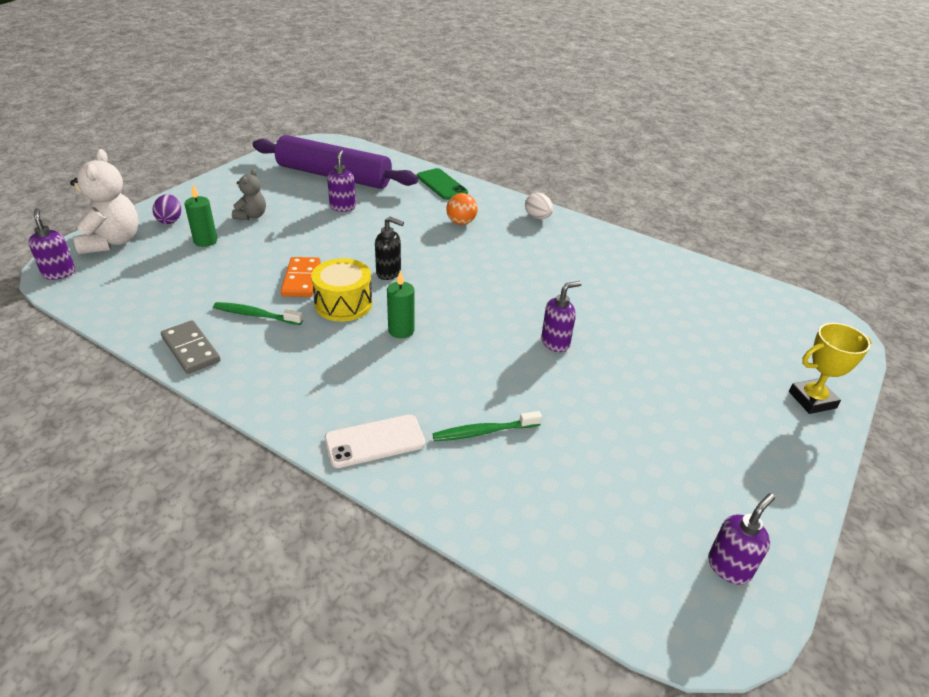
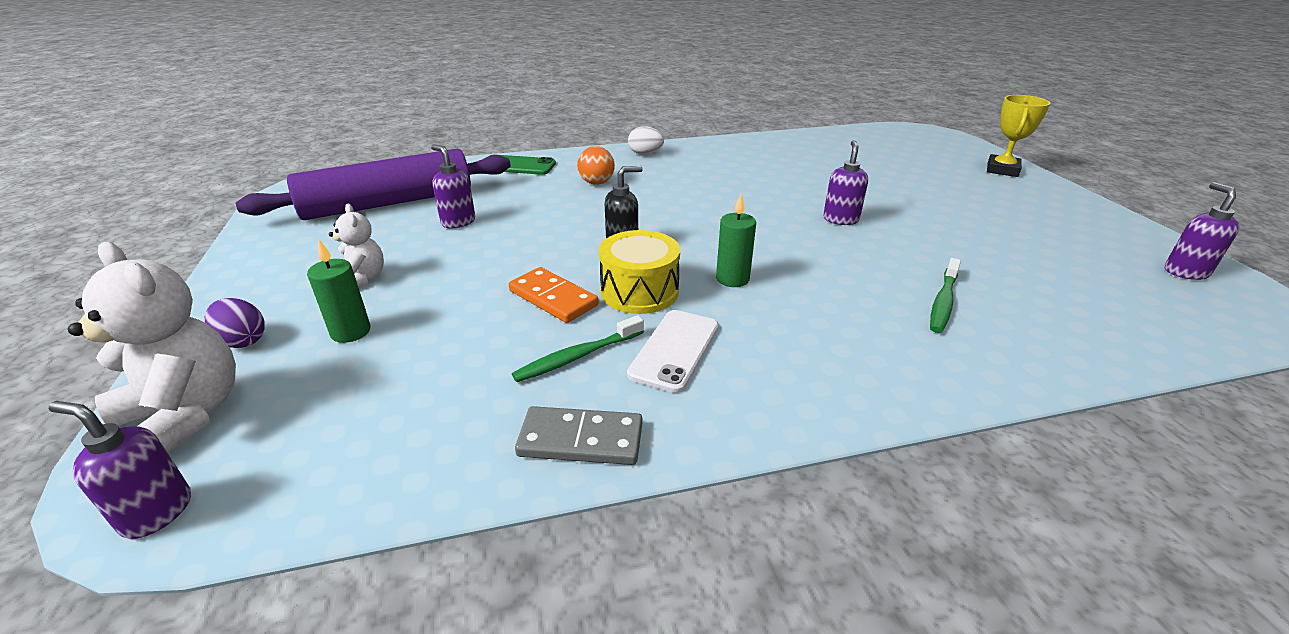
camera: 45 degrees left, 5 degrees down
(251, 216) = (362, 278): grey teddy bear -> white teddy bear
(375, 441) = (910, 369): white phone -> white phone (675, 350)

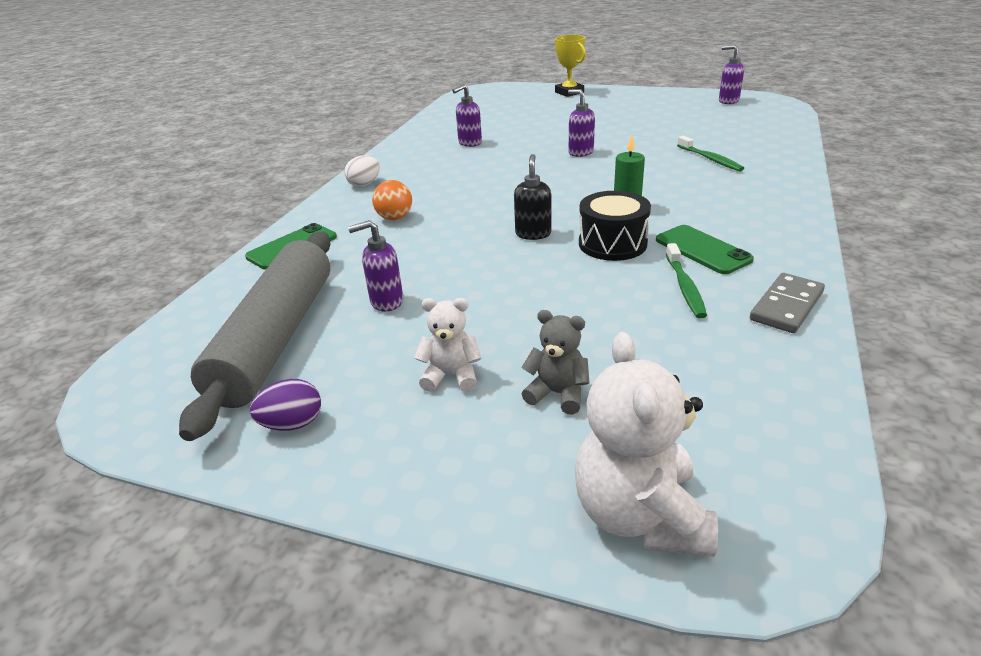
camera: 55 degrees left, 0 degrees up
(157, 512) = (790, 532): purple soap dispenser -> purple soap dispenser (469, 143)
(186, 415) = (640, 515): white teddy bear -> white teddy bear turned 75 degrees counterclockwise
(243, 341) = (515, 470): purple egg -> purple egg (292, 424)
(351, 332) = (557, 393): green candle -> grey teddy bear
(389, 203) = (276, 338): purple rolling pin -> grey rolling pin
(553, 298) = (590, 280): orange domino -> none
(639, 291) = (612, 243): yellow drum -> black drum
(675, 350) = (702, 250): white phone -> green phone

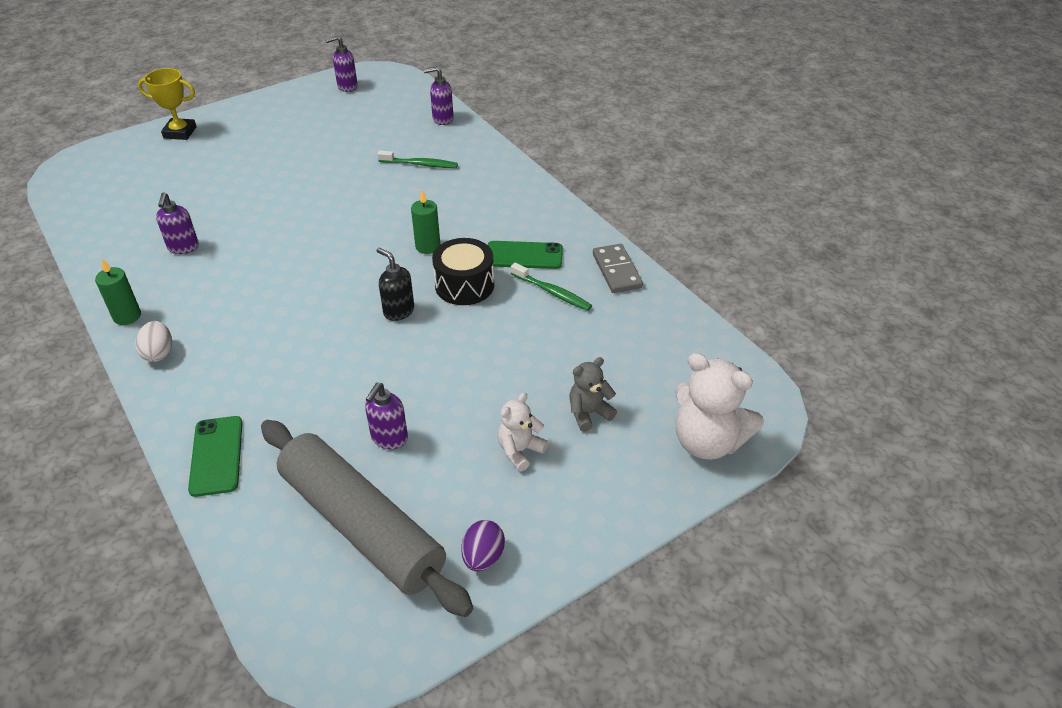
camera: 55 degrees left, 10 degrees up
(384, 161) = (127, 316): none -> green candle
(395, 218) = (259, 368): orange ball -> none
(580, 152) = (309, 207): purple soap dispenser -> purple soap dispenser (442, 119)

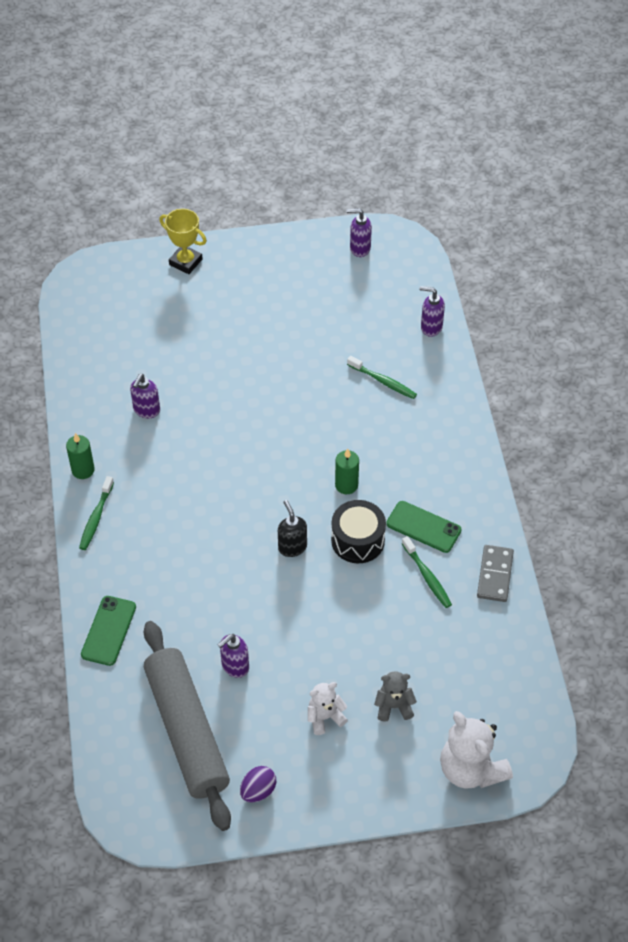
camera: 25 degrees right, 10 degrees up
(159, 353) = (96, 517): white egg -> green toothbrush

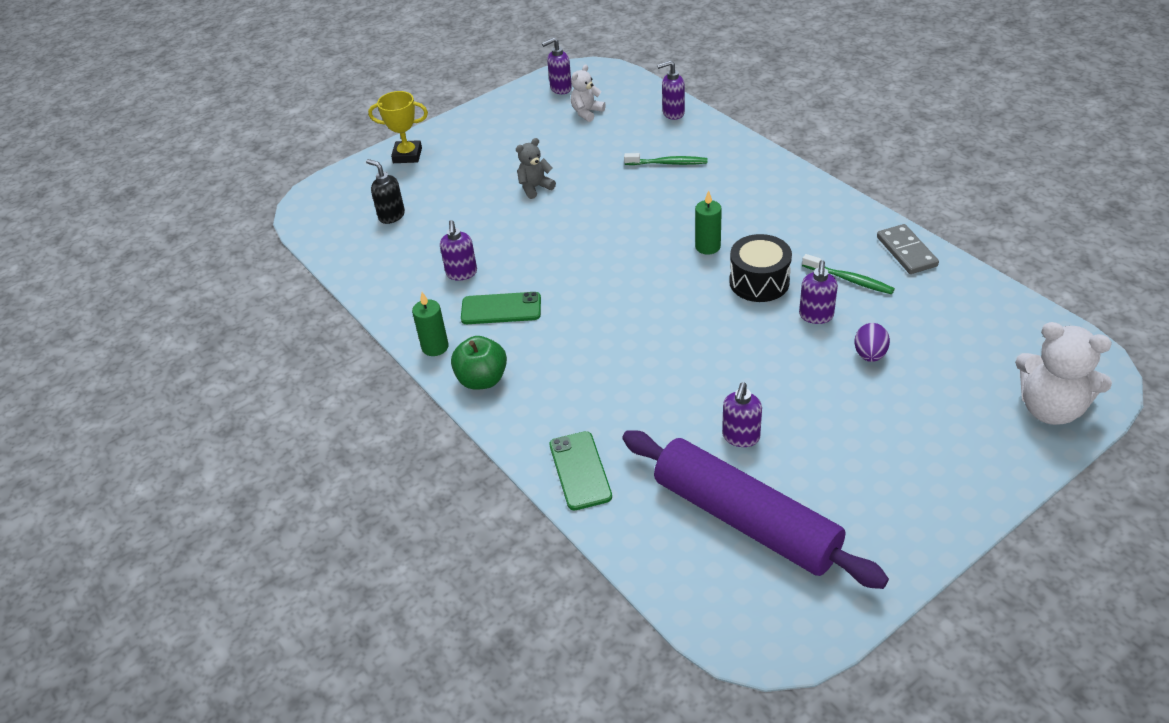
camera: 25 degrees left, 10 degrees down
(96, 517) = (482, 379): green toothbrush -> green apple
(186, 731) = (745, 520): grey rolling pin -> purple rolling pin
(258, 790) = (871, 536): purple egg -> purple egg (869, 355)
(292, 547) = (703, 314): black soap dispenser -> black soap dispenser (391, 216)
(325, 717) = (872, 436): white teddy bear -> white teddy bear (587, 112)
(373, 595) = (816, 316): none -> purple soap dispenser
(394, 706) = (926, 393): grey teddy bear -> grey teddy bear (535, 187)
(423, 527) = (808, 246): green phone -> green phone (501, 309)

